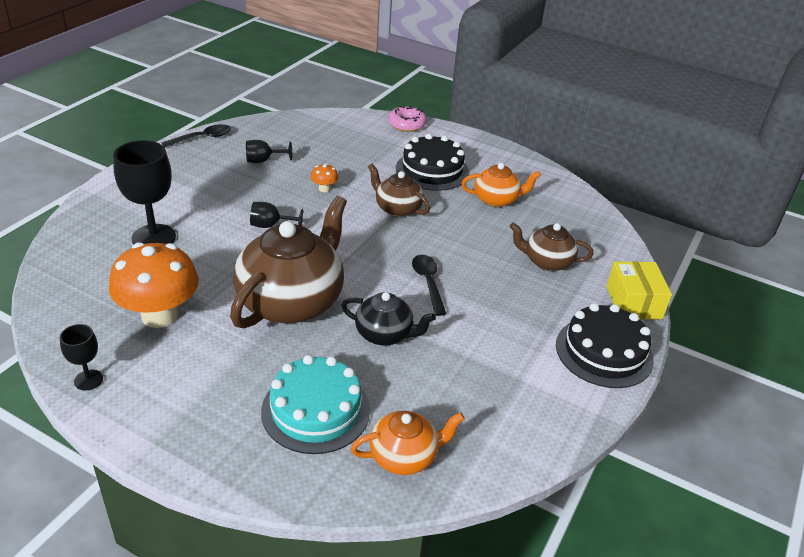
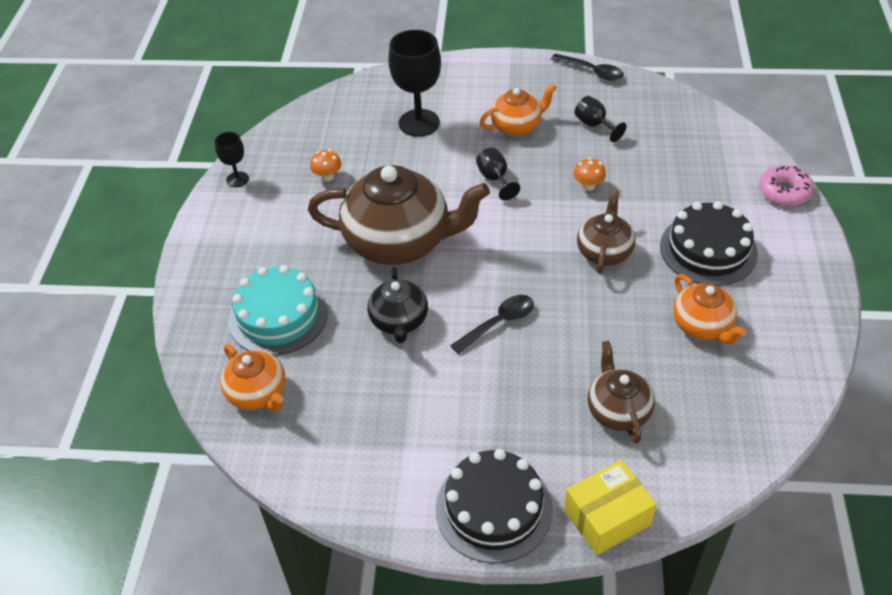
camera: 70 degrees right, 10 degrees up
(159, 315) = (327, 177): orange mushroom -> orange mushroom, size x0.41
(221, 192) = (517, 126): none -> orange teapot

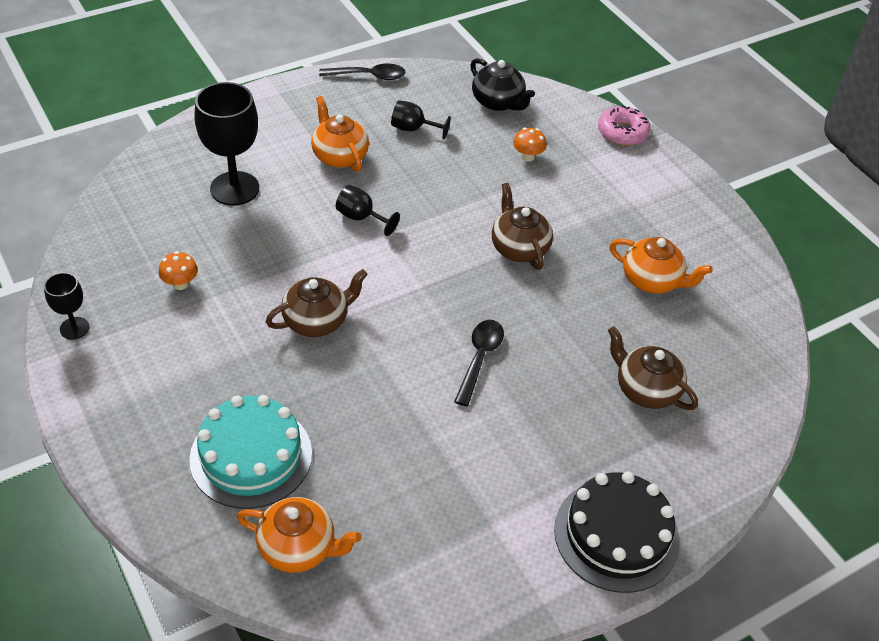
camera: 40 degrees left, 0 degrees up
(399, 242) = (317, 321): brown teapot -> brown teapot, size x0.53
(399, 321) = (383, 401): black teapot -> black teapot (498, 102)
(517, 126) = (339, 156): orange teapot -> orange teapot turned 60 degrees counterclockwise
(588, 186) = (454, 190): orange mushroom -> orange mushroom (527, 156)
(607, 517) = (712, 489): yellow box -> none
(708, 249) = (603, 209): black cake -> none

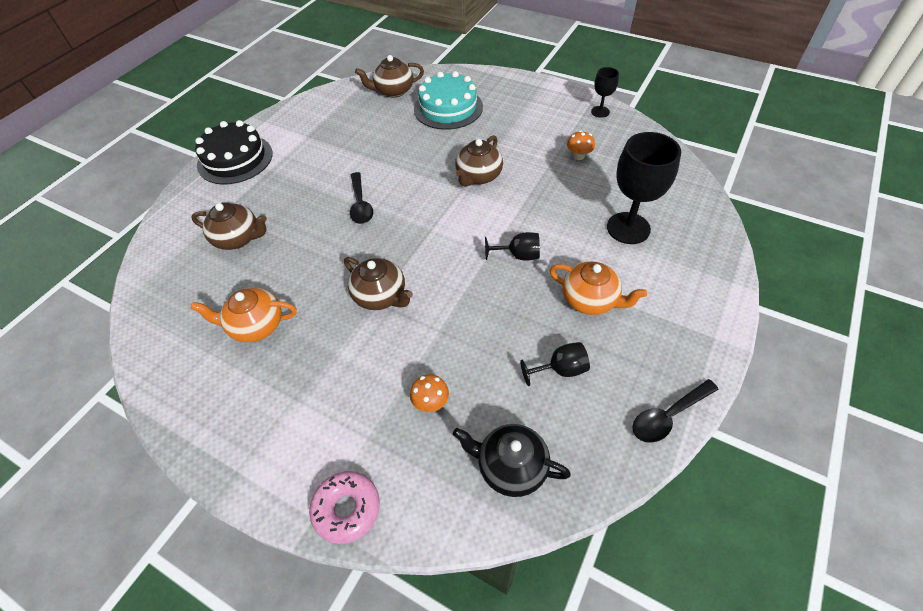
camera: 155 degrees right, 5 degrees up
(298, 548) = (393, 91): orange teapot -> brown teapot

